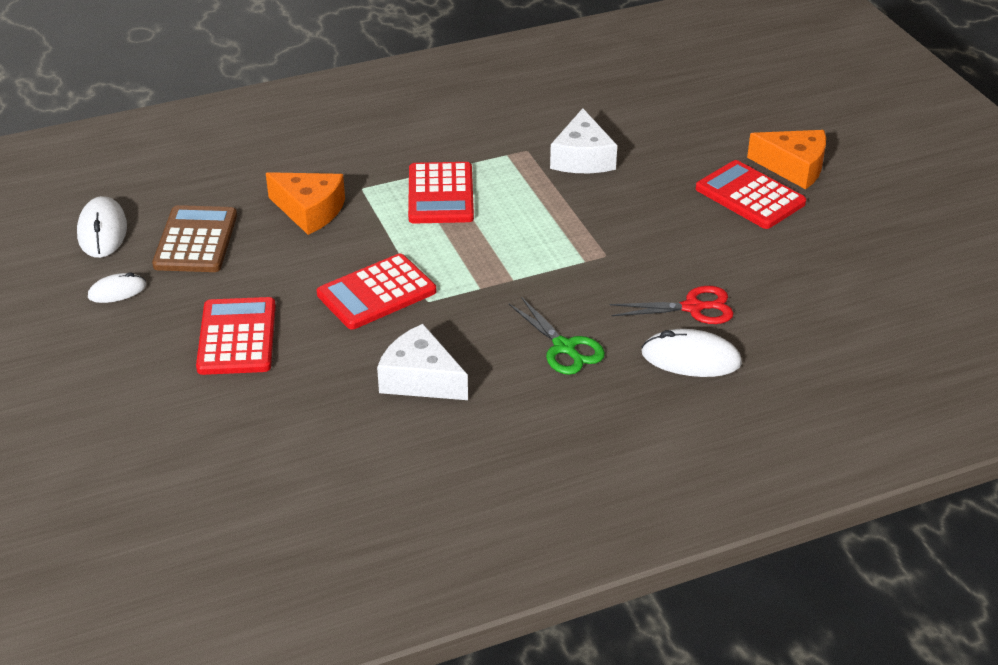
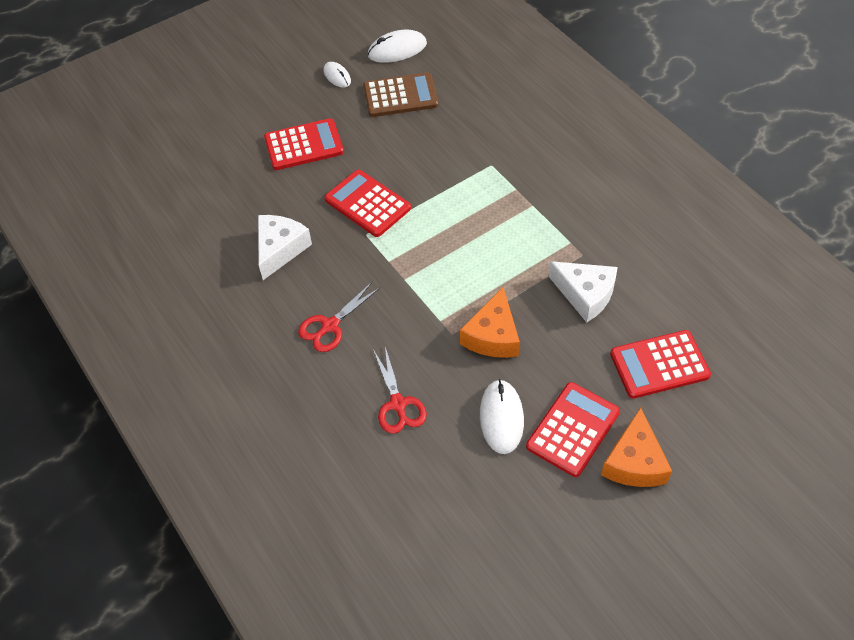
camera: 80 degrees right, 15 degrees up
(310, 211) = (453, 144): orange cheese -> orange cheese (493, 336)
(441, 194) = (499, 212): red calculator -> red calculator (659, 365)
(564, 347) = (330, 326): green scissors -> red scissors
(582, 158) = (585, 294): white cheese -> white cheese turned 135 degrees counterclockwise
(691, 358) = (334, 411): white mouse -> white mouse (501, 418)

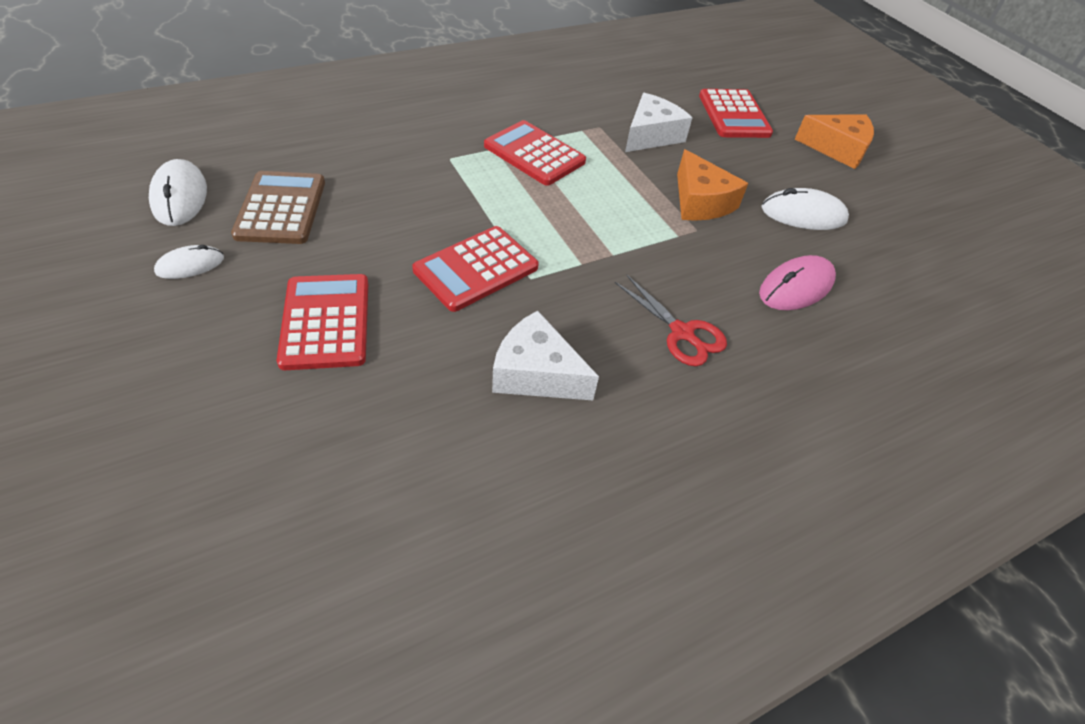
camera: 90 degrees left, 5 degrees down
(398, 404) = (796, 287): red scissors -> pink mouse
(493, 336) = (700, 202): orange cheese -> orange cheese turned 45 degrees clockwise
(572, 429) = (809, 174): red calculator -> red calculator (534, 154)

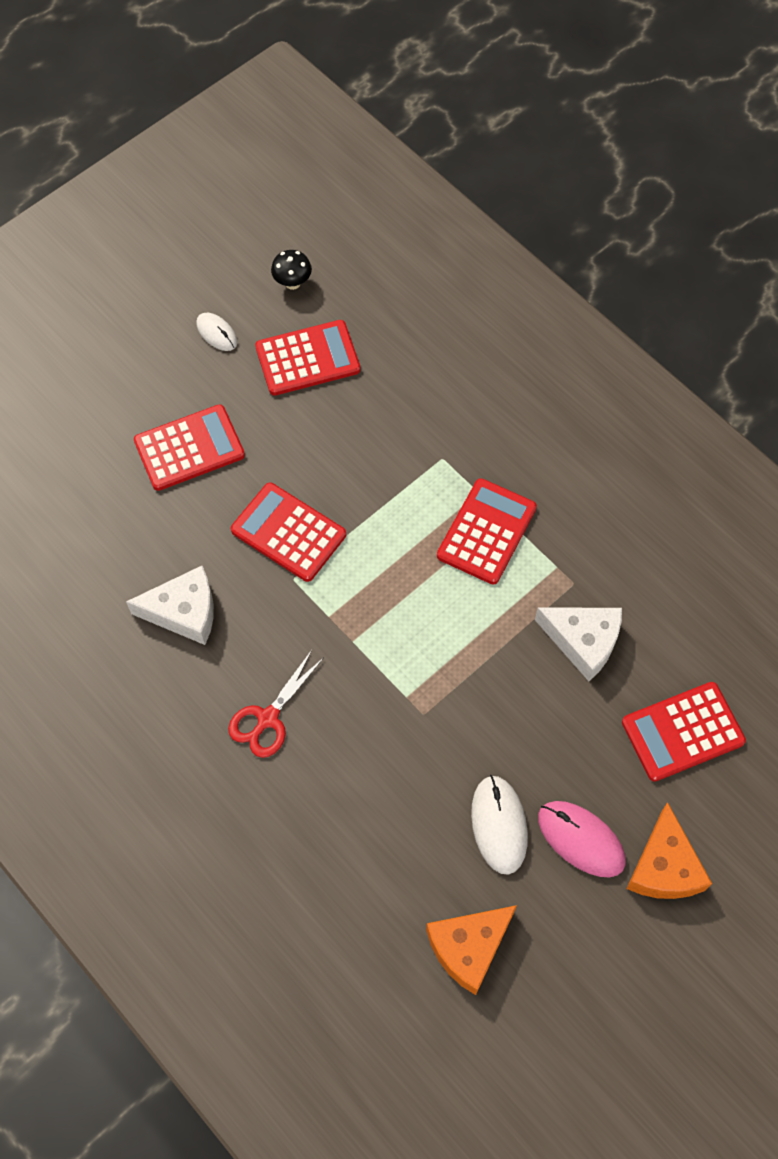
camera: 80 degrees right, 15 degrees up
(180, 197) = (292, 283): white mouse -> black mushroom
(281, 208) = (307, 358): brown calculator -> red calculator
(536, 373) = (184, 612): white cheese -> white cheese turned 75 degrees clockwise
(700, 202) = (475, 712): orange cheese -> orange cheese (469, 948)
(796, 287) = (369, 820): pink mouse -> pink mouse (581, 839)

